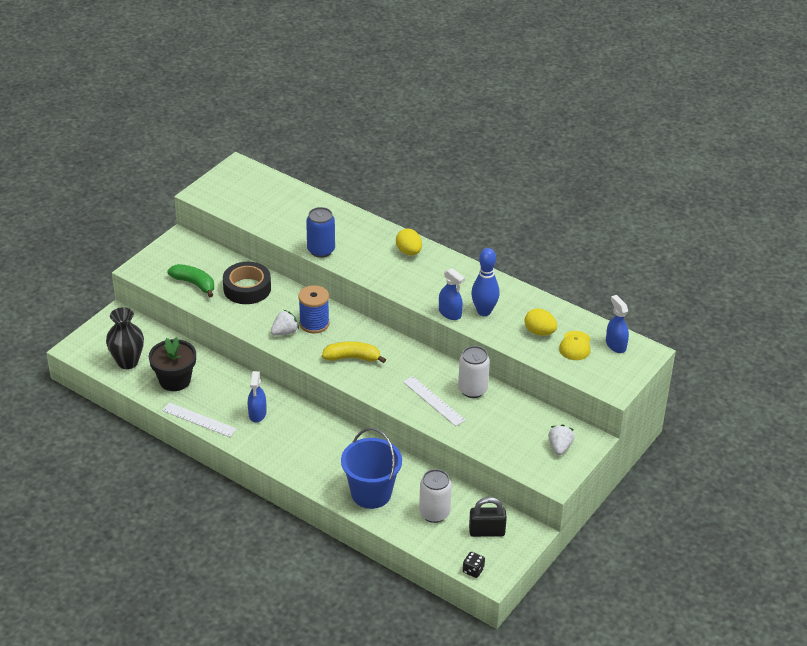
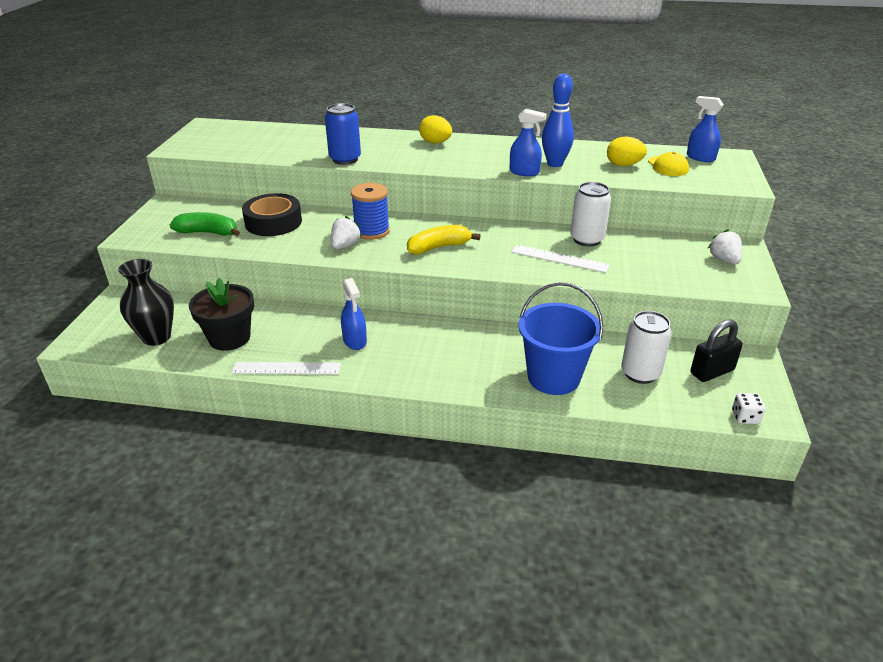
camera: 25 degrees left, 5 degrees down
(473, 570) = (745, 417): black dice -> white dice

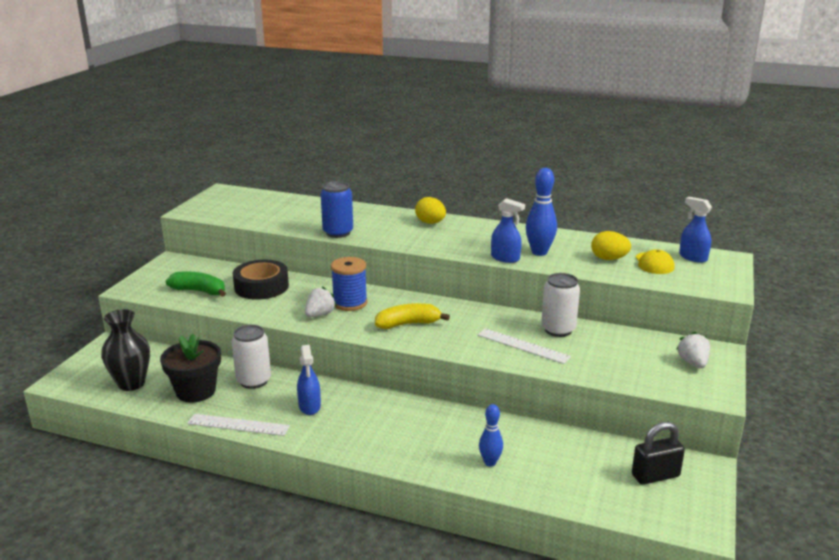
camera: 10 degrees right, 10 degrees down
(553, 377) = (490, 462): blue bucket -> blue bowling pin
(640, 373) = (579, 468): white can -> white can (254, 381)
(745, 417) = (673, 524): white dice -> none

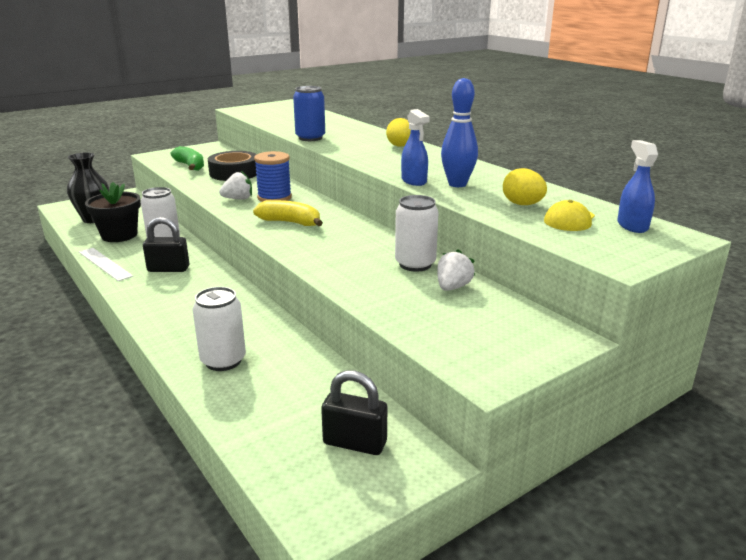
camera: 35 degrees right, 0 degrees up
(309, 406) = (168, 269): blue spray bottle -> black padlock
(490, 462) = (223, 361): blue bowling pin -> white can
(523, 346) = (357, 266): white ruler -> none
(693, 363) = (513, 338): white strawberry -> white strawberry (452, 287)

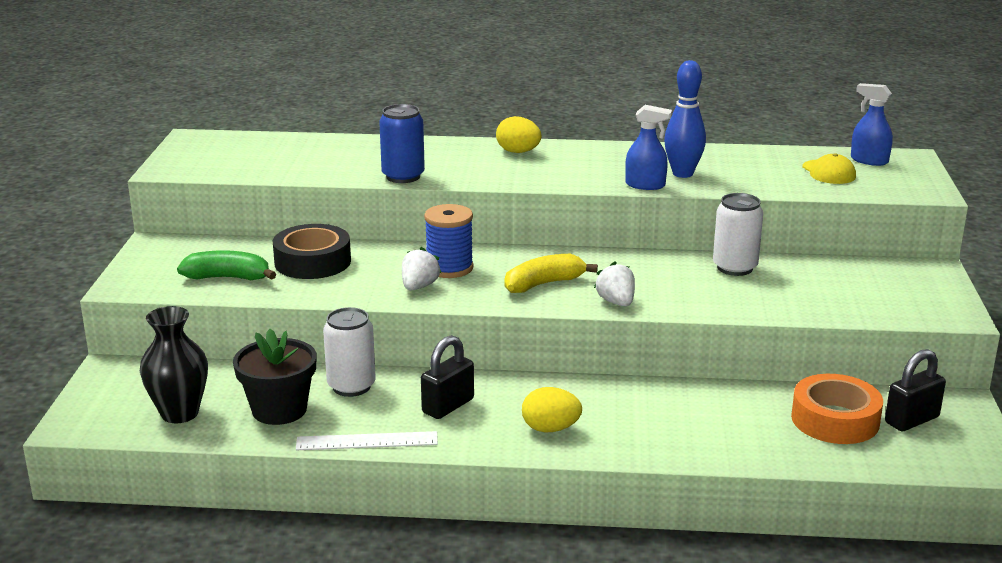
camera: 50 degrees left, 0 degrees up
(223, 361) = (715, 435): white can -> none
(308, 403) = (835, 420): none -> orange tape
(452, 287) = (801, 271): white strawberry -> white strawberry (616, 302)
(522, 204) = (772, 172): yellow egg -> yellow egg (550, 429)

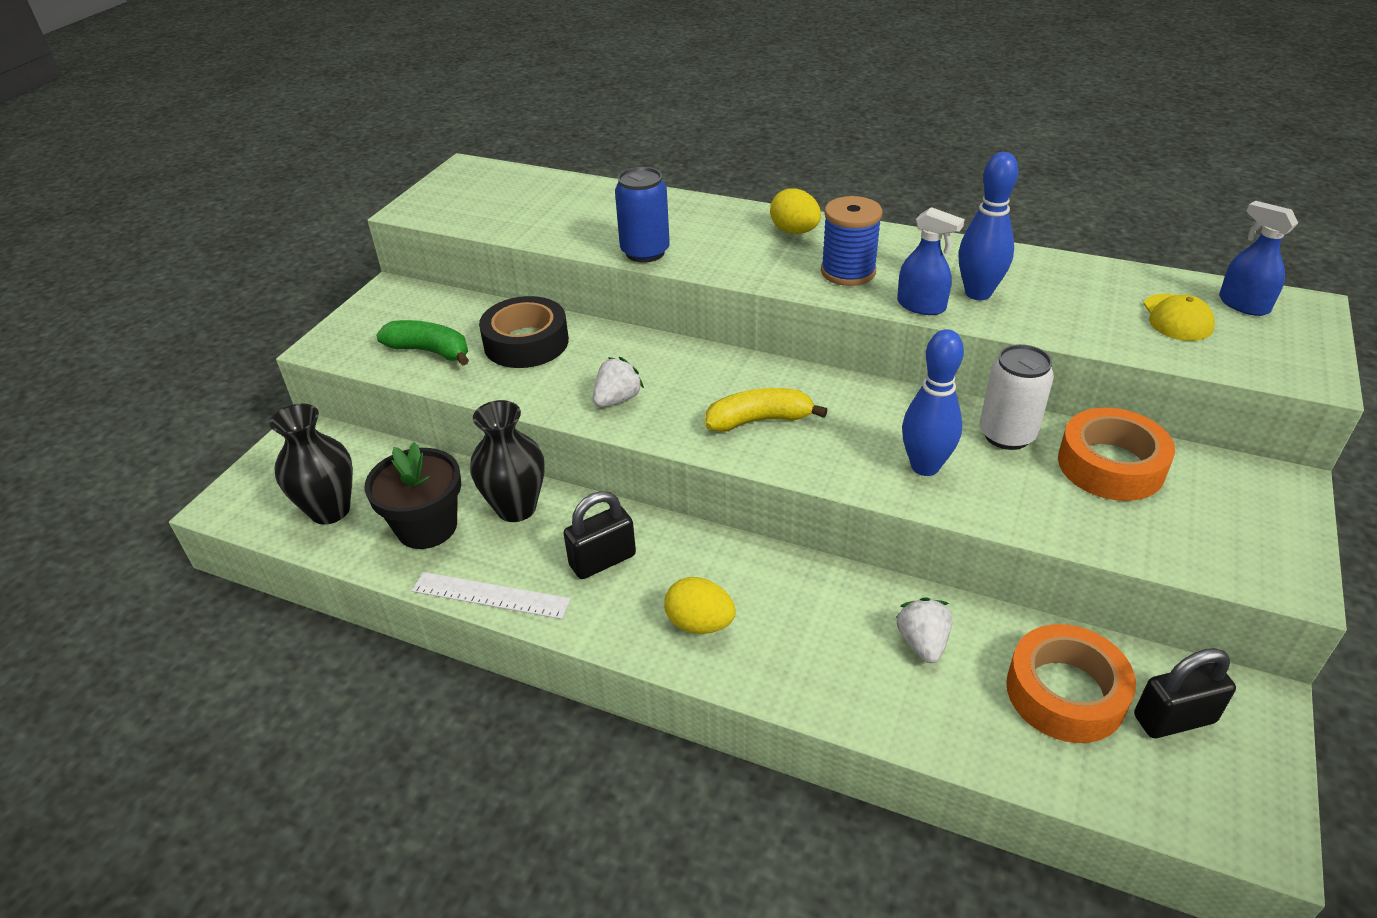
camera: 20 degrees right, 15 degrees up
(351, 386) = (516, 508): white can -> black vase
(449, 268) = (665, 376): blue spool -> blue spool (848, 272)
(616, 302) = (831, 466): white strawberry -> white strawberry (922, 643)
(685, 293) = (925, 466): none -> blue bowling pin
(815, 274) = (1110, 465): none -> orange tape

